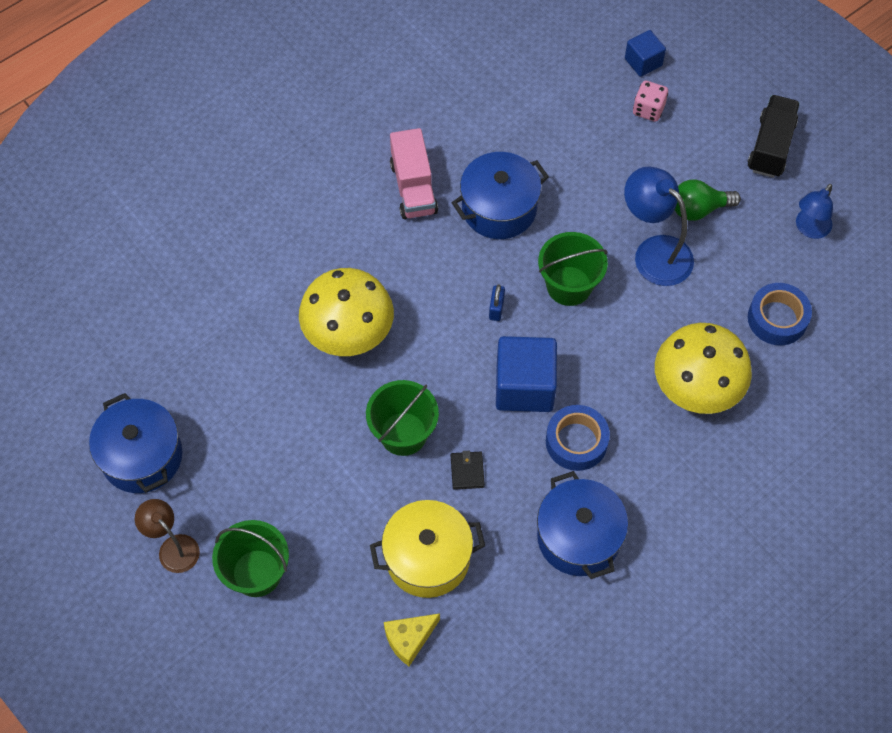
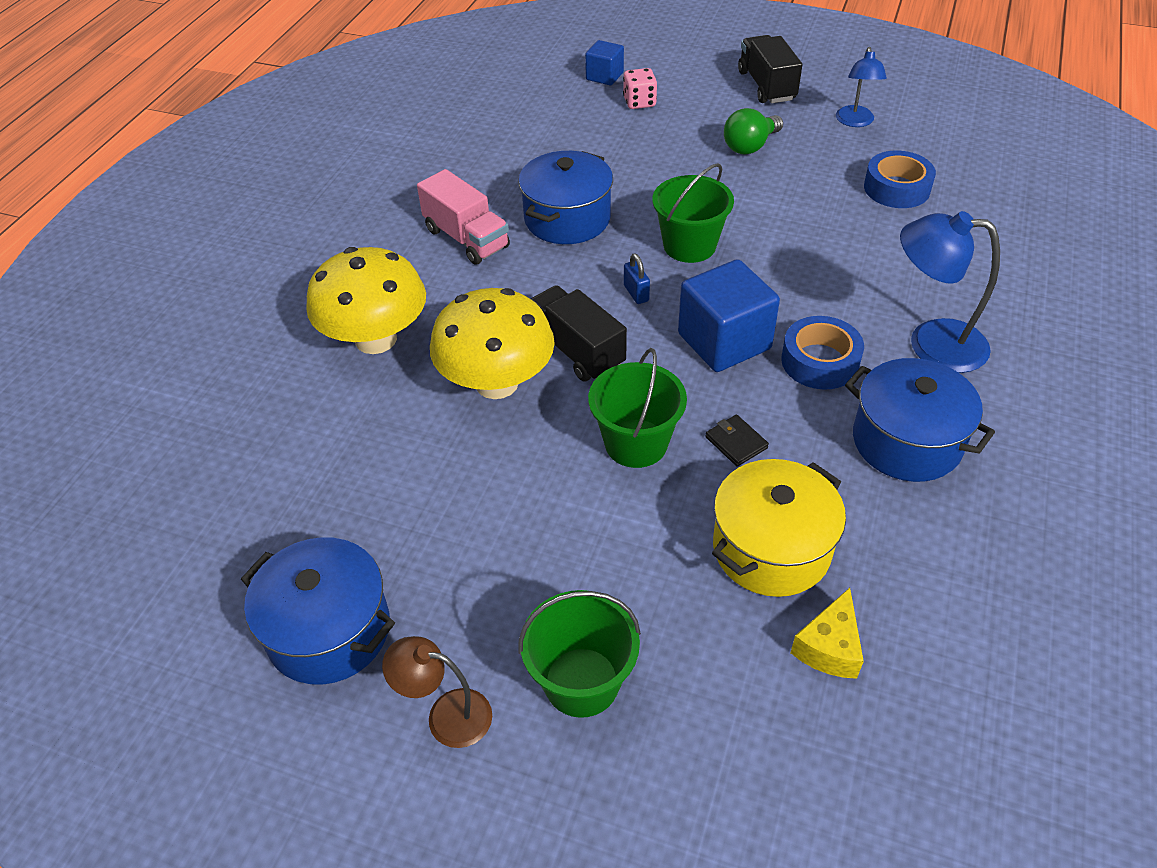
camera: 30 degrees left, 15 degrees down
(419, 335) = (576, 350): none -> black truck
(654, 252) = (742, 190): blue lamp -> blue lamp (931, 343)
(696, 388) = (884, 267): yellow mushroom -> yellow mushroom (376, 339)

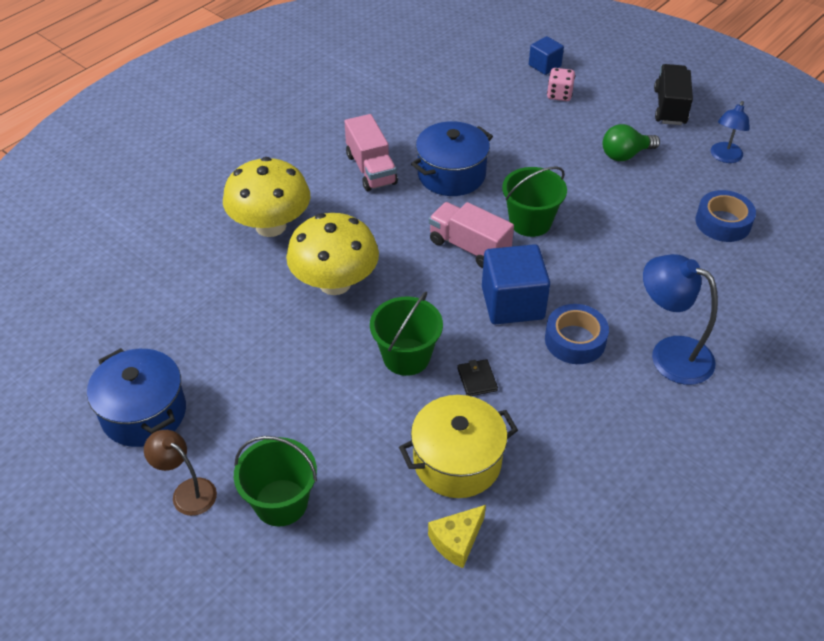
camera: 20 degrees right, 0 degrees up
(576, 350) = (402, 276): black truck -> none
(636, 293) = (469, 247): blue padlock -> pink truck
(906, 441) = (603, 420): blue pot -> none

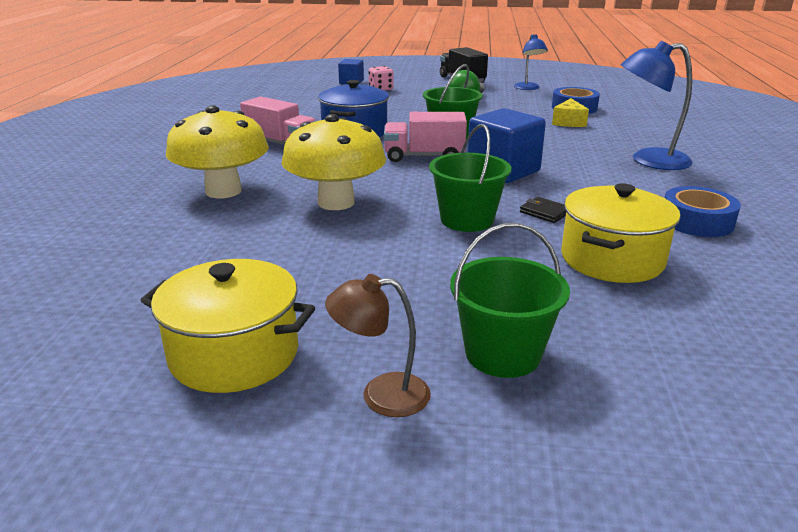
camera: 35 degrees left, 20 degrees down
(144, 413) = (234, 354): blue pot -> yellow pot
(457, 541) = (701, 305): yellow cheese -> yellow cheese (569, 122)
(575, 340) = (578, 173): blue tape -> blue tape (696, 221)

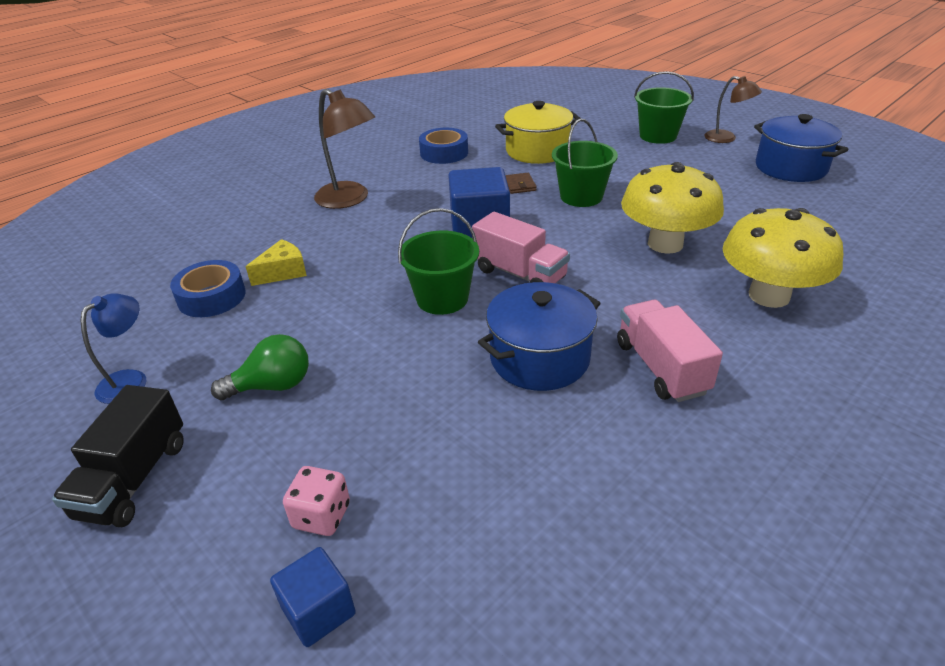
camera: 140 degrees left, 10 degrees up
(234, 354) = (790, 167): yellow pot -> blue pot
(545, 212) = (519, 185): black wallet -> brown wallet
(648, 160) = (349, 199): blue lamp -> brown lamp

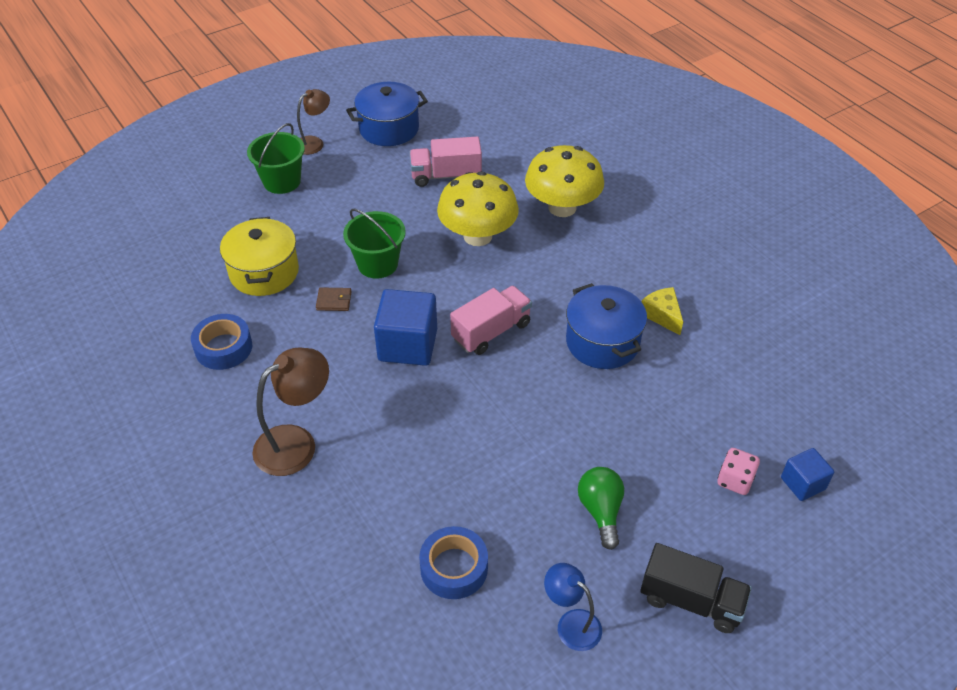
camera: 80 degrees left, 10 degrees up
(283, 272) = (428, 506): yellow cheese -> yellow cheese (662, 315)
(442, 299) = (511, 387): green bucket -> none
(661, 367) = (626, 283): pink truck -> pink truck (446, 176)

